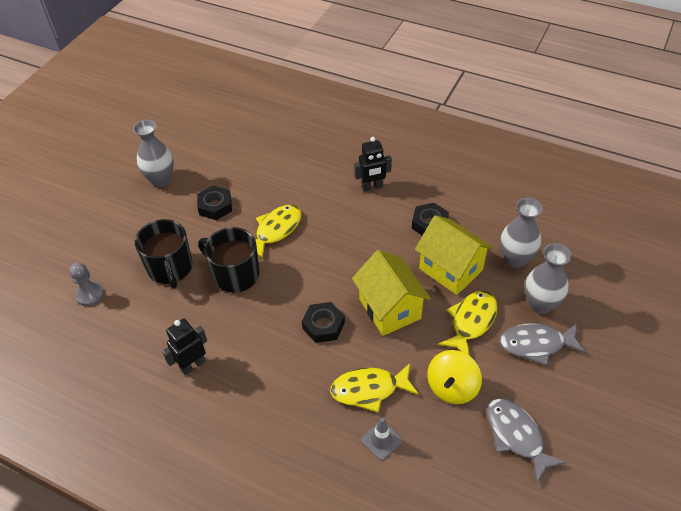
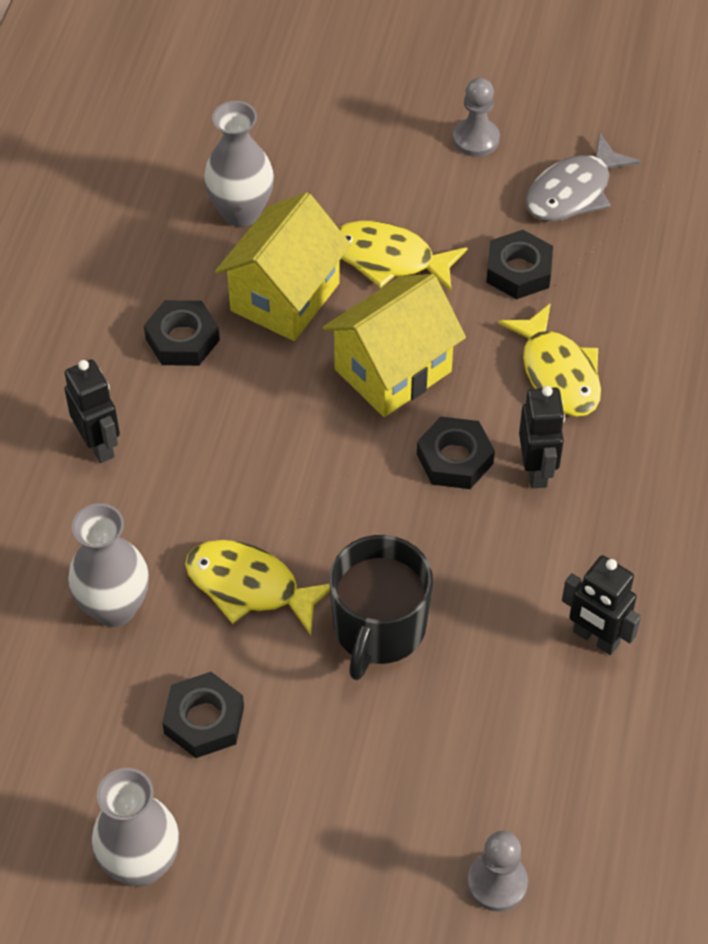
camera: 105 degrees left, 5 degrees up
(170, 268) = (392, 751): black mug -> none
(304, 363) = (537, 470): none -> black robot
(381, 440) = (637, 344): grey traffic cone -> none
(452, 387) = (518, 271): yellow spinning top -> black nut
(536, 344) = (410, 178): grey fish -> none
(540, 304) = (330, 176): grey vase -> grey vase (114, 608)
(568, 388) = (476, 139): none -> grey pawn

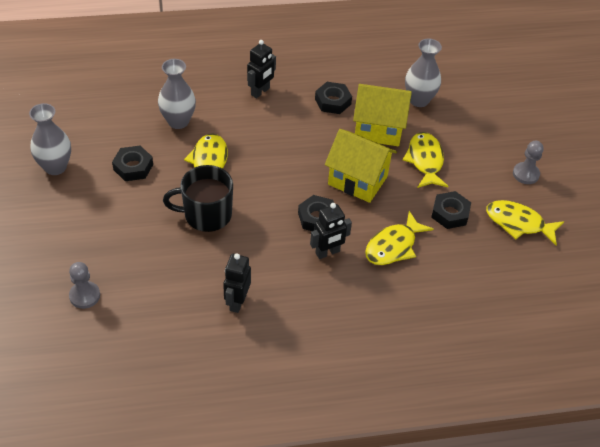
camera: 65 degrees right, 5 degrees down
(573, 191) = (518, 223): grey fish -> yellow fish

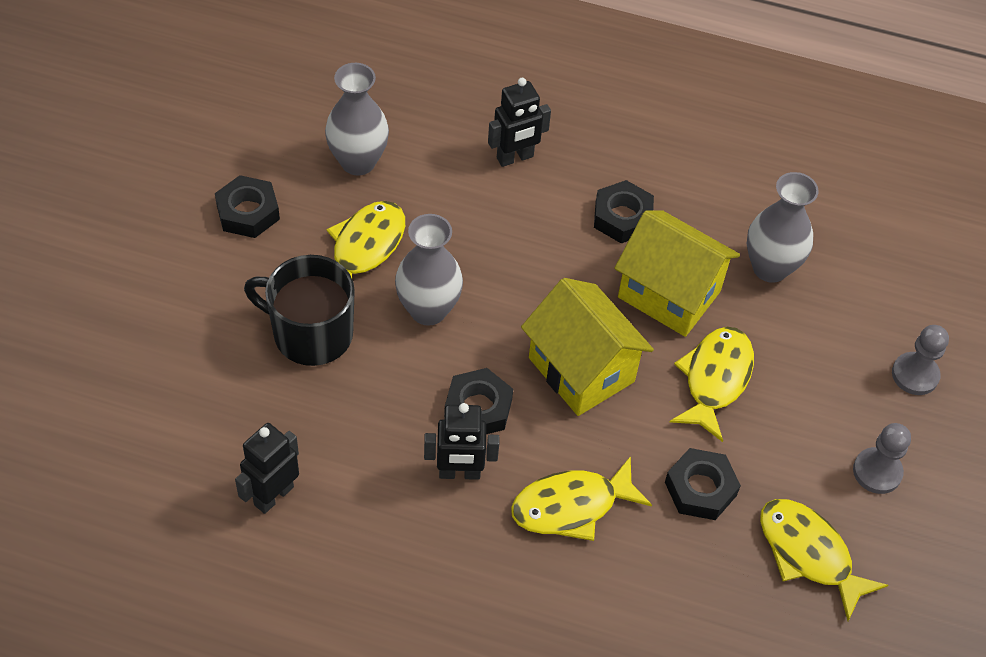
camera: 25 degrees right, 5 degrees up
(55, 167) = (137, 169): grey vase -> grey vase (428, 310)
(84, 296) = (63, 391): grey pawn -> grey pawn (915, 375)

